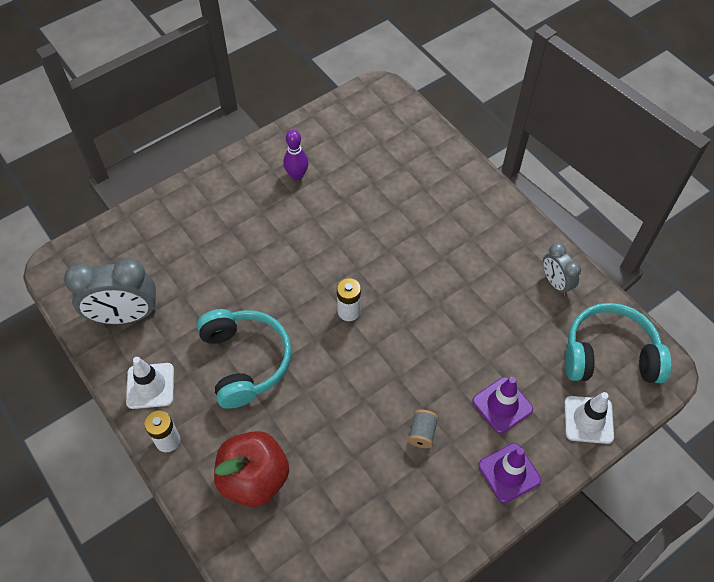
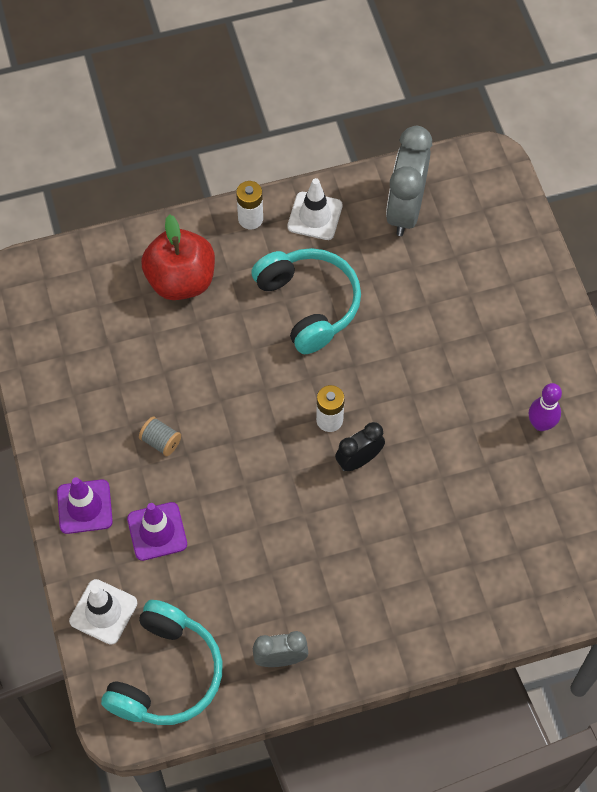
camera: 110 degrees right, 5 degrees up
(245, 361) = (308, 304): turquoise headphones -> turquoise headphones turned 120 degrees counterclockwise
(375, 280) = (359, 460): none -> black clock

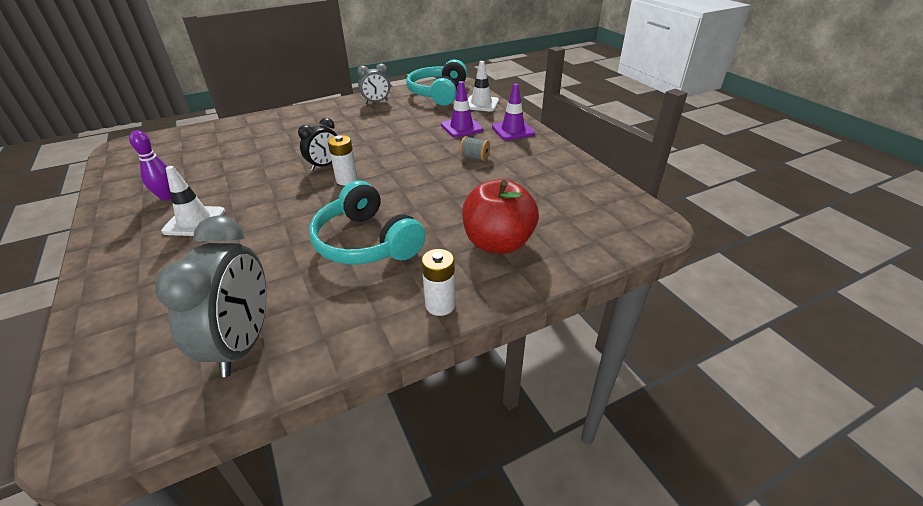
camera: 170 degrees right, 25 degrees down
(315, 216) = (362, 319): white traffic cone -> white traffic cone (194, 221)

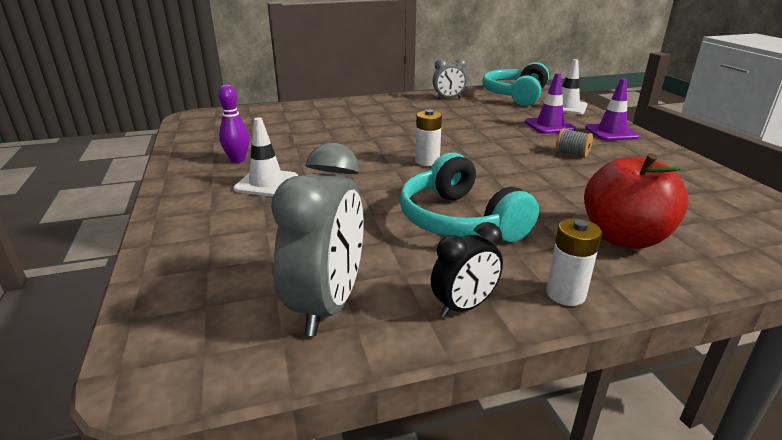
camera: 10 degrees right, 10 degrees down
(324, 165) = (400, 147): black clock -> black clock (464, 306)

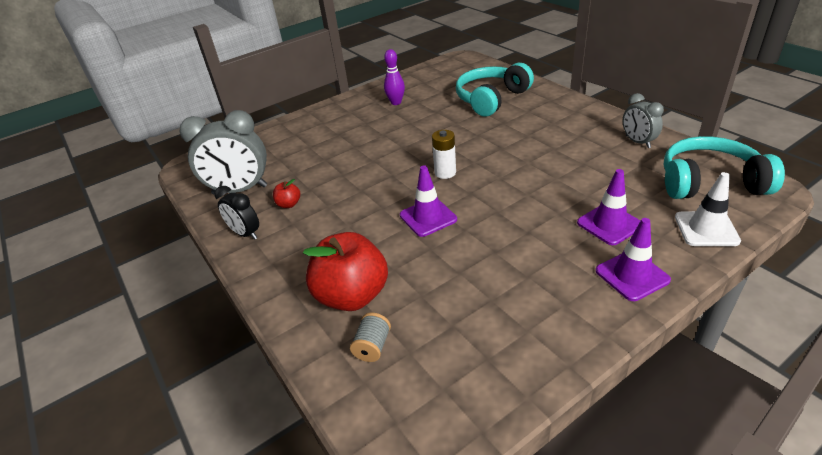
camera: 75 degrees right, 10 degrees up
(266, 183) = (366, 125): white traffic cone -> none
(412, 260) = (289, 204): none -> red apple
(460, 220) = (347, 211): turquoise headphones -> turquoise headphones (491, 99)
(502, 181) = (428, 217): none -> purple traffic cone
(565, 294) = (265, 271): white battery -> none
(572, 153) = (529, 250): grey spool -> grey spool (372, 346)

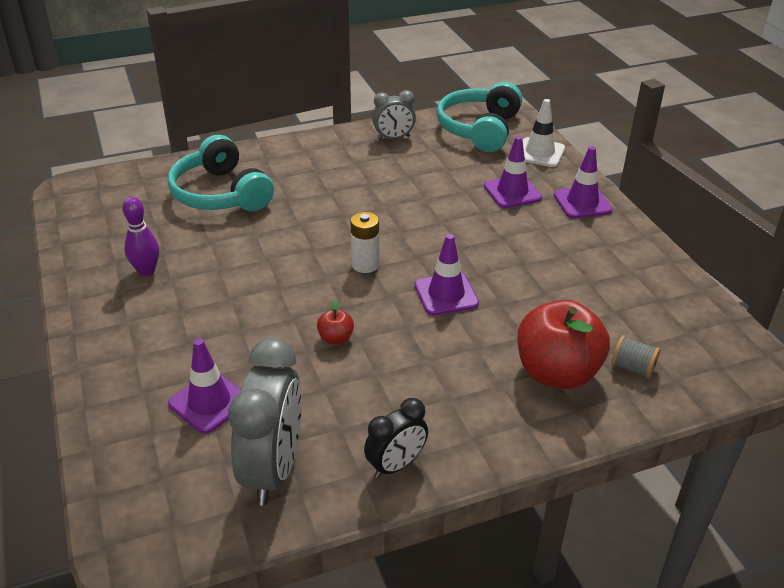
camera: 80 degrees left, 0 degrees up
(289, 204) = (349, 413): red apple -> red apple (335, 338)
(290, 155) = (209, 402): none -> purple traffic cone

